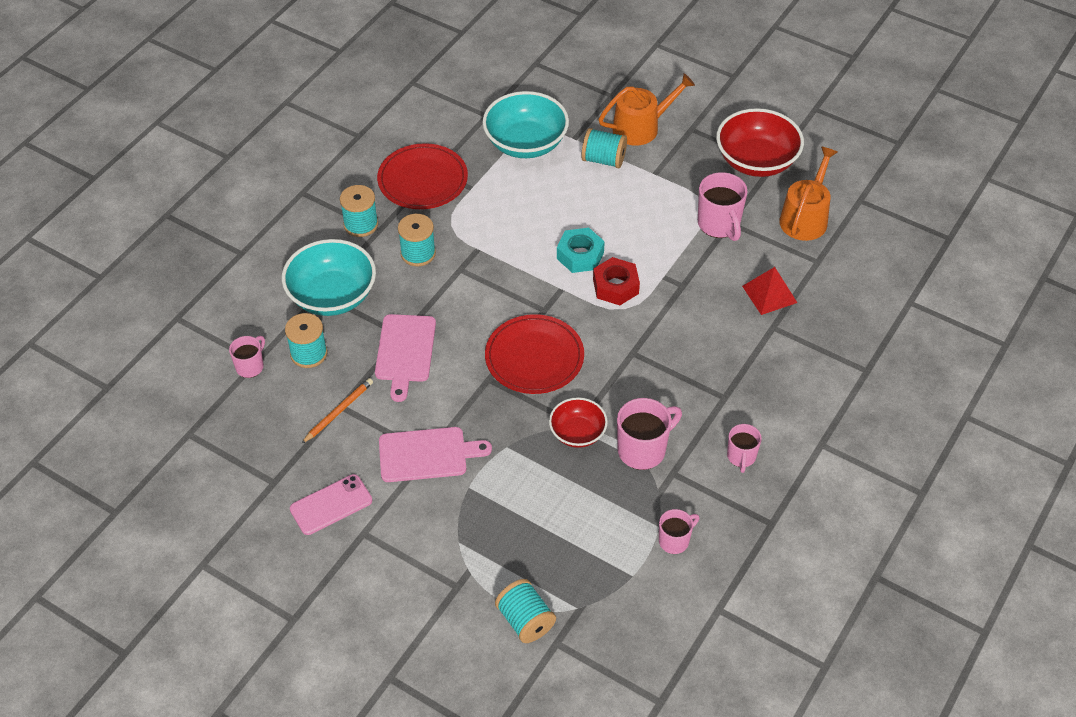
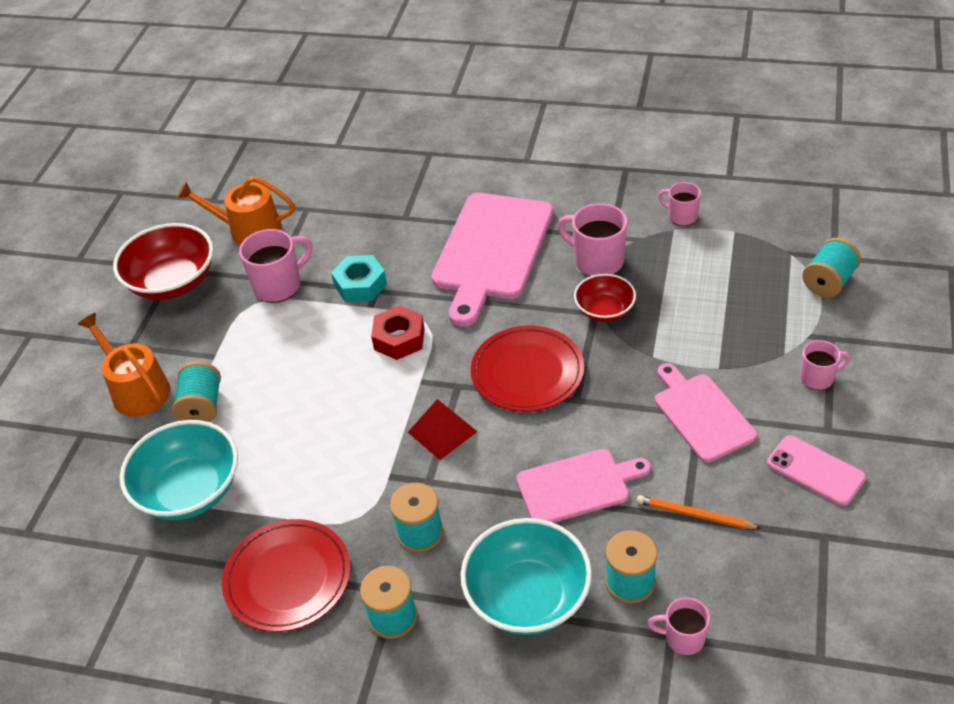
camera: 105 degrees left, 5 degrees down
(580, 255) = (365, 380): turquoise nut -> turquoise nut (360, 285)
(695, 377) = (492, 251): none -> pink cutting board
(741, 457) = (568, 201): pink mug -> pink mug (818, 378)
(769, 294) = (363, 229): red pyramid -> red pyramid (442, 432)

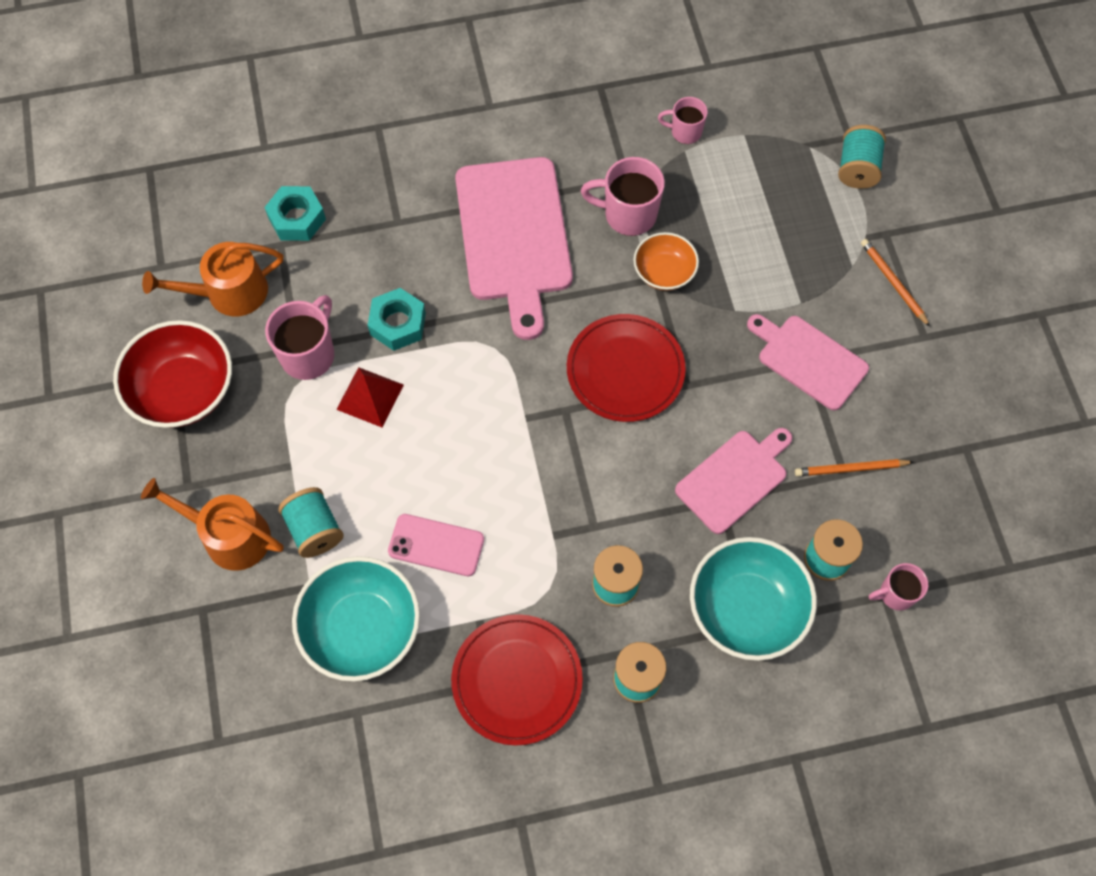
camera: 30 degrees left, 20 degrees up
(330, 196) = (297, 218): none -> turquoise nut
(399, 339) = (476, 376): red nut -> none
(442, 432) = (578, 467): red pyramid -> red pyramid (370, 397)
(604, 310) = (664, 272): red bowl -> orange bowl
(815, 470) = (932, 384): pink phone -> pink phone (436, 545)
(818, 378) = (893, 283): pink mug -> orange pencil

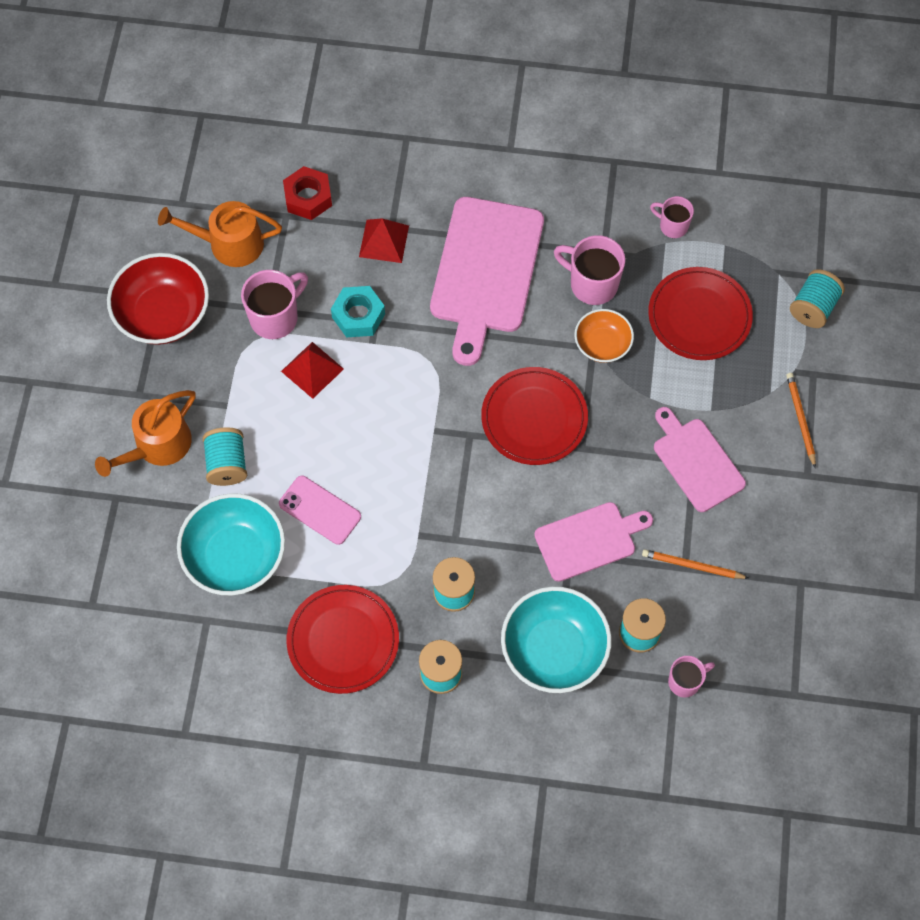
camera: 20 degrees right, 0 degrees up
(229, 536) = (157, 446): orange watering can -> orange watering can turned 90 degrees counterclockwise
(297, 218) = (308, 197): turquoise nut -> red nut
(395, 238) = (384, 241): none -> red pyramid
(749, 212) = (699, 316): none -> red plate
(895, 594) = (685, 681): pink mug -> pink mug turned 150 degrees clockwise

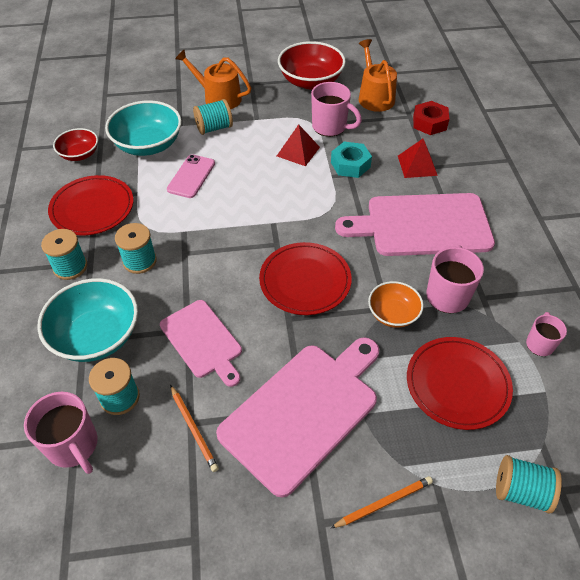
camera: 75 degrees right, 15 degrees down
(226, 650) = (79, 154): none -> red bowl
(685, 681) = (73, 446): pink mug -> pink mug, size x1.65
(692, 566) = (194, 429): orange pencil -> orange pencil turned 150 degrees clockwise
(696, 462) = (303, 411): pink cutting board -> pink cutting board, size x1.66

